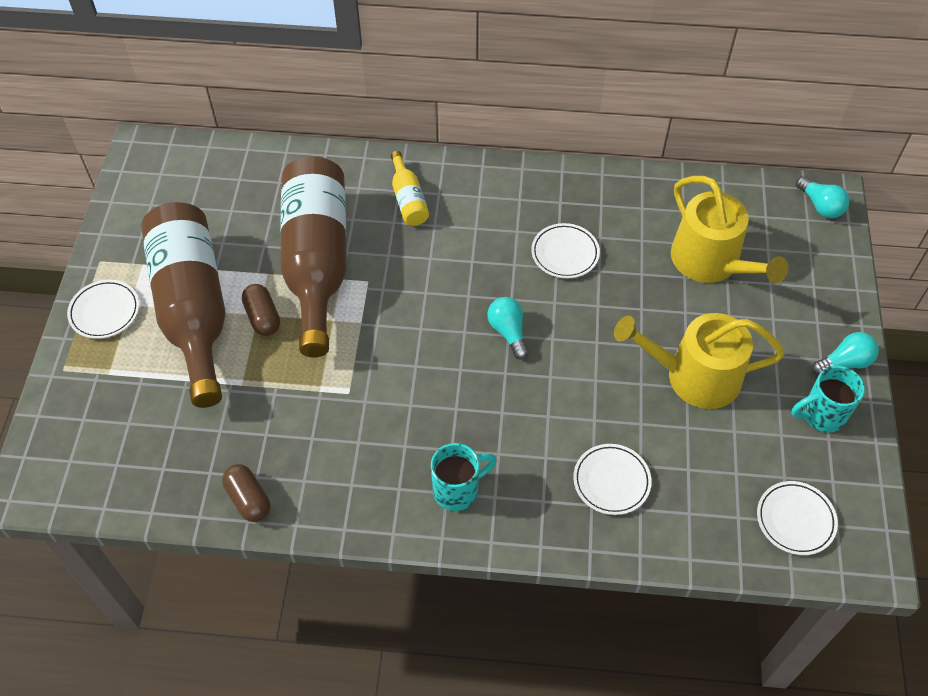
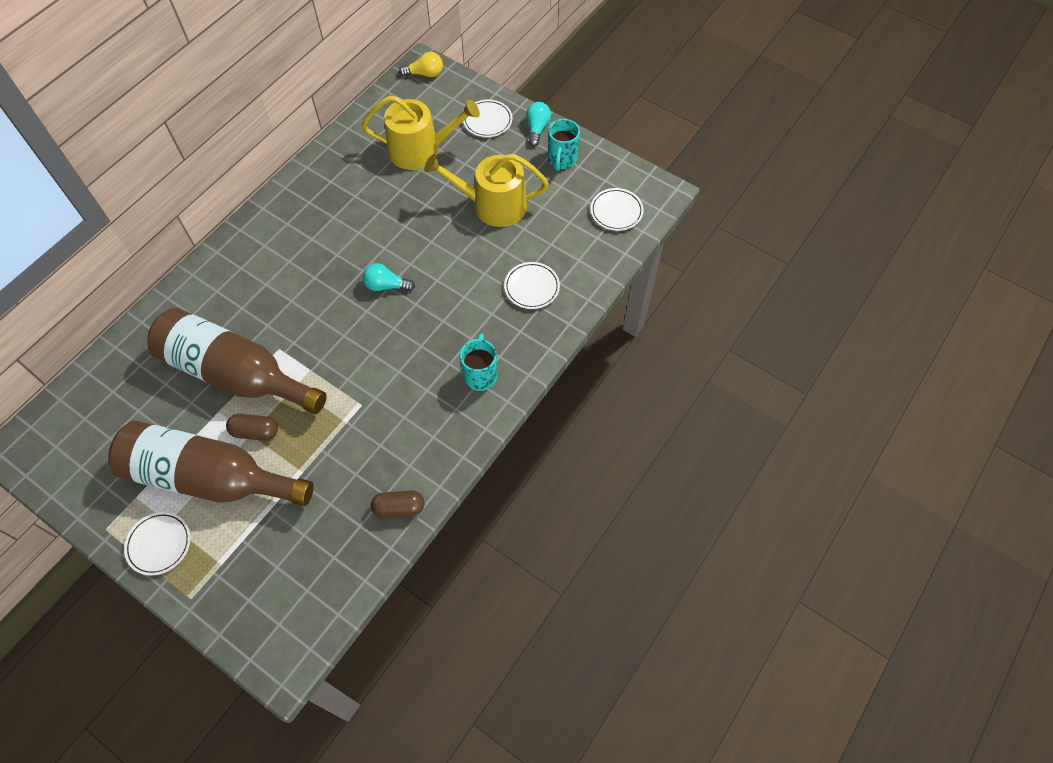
camera: 60 degrees left, 5 degrees up
(408, 199) = (229, 289): yellow bottle -> none
(565, 253) = (351, 222): white plate -> white plate (487, 121)
(694, 376) = (492, 205): yellow watering can -> yellow watering can turned 60 degrees clockwise
(820, 206) = (425, 74): turquoise light bulb -> yellow light bulb

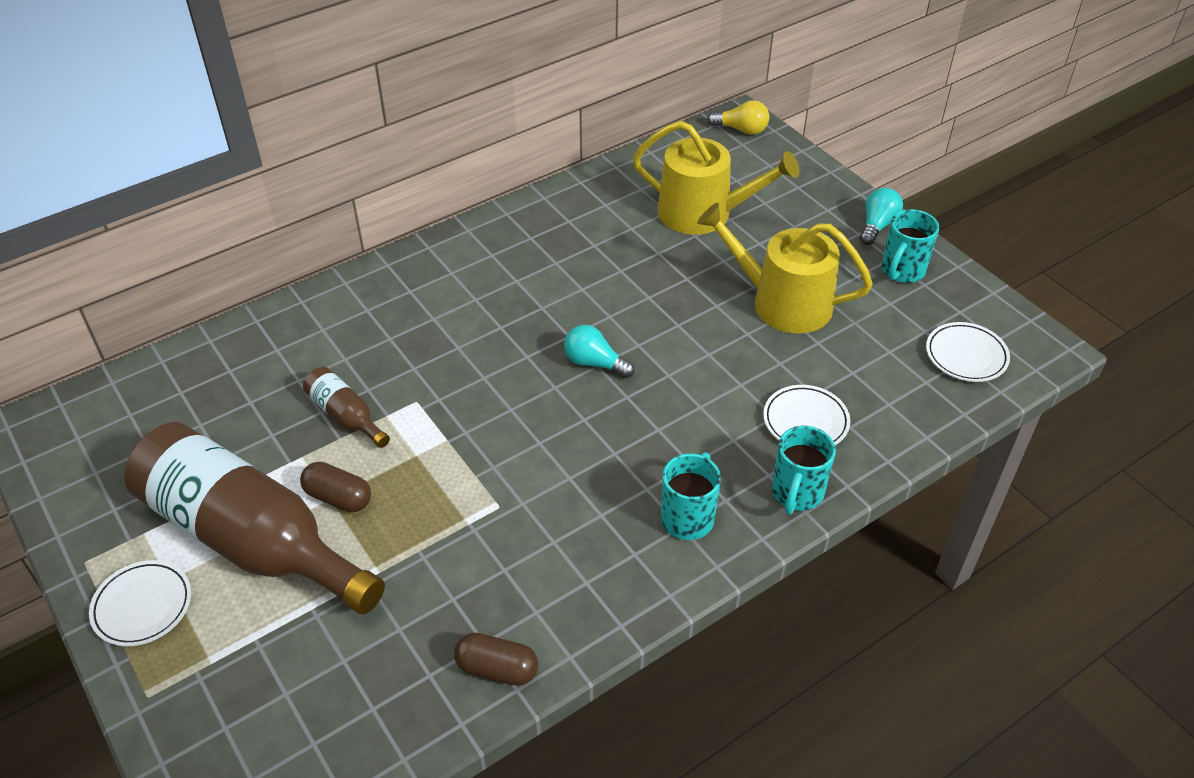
camera: 20 degrees right, 15 degrees down
(235, 373) = (346, 416): brown bottle -> brown bottle, size x0.43
(487, 121) = (809, 200): white plate -> none
(540, 338) = (796, 493): none -> turquoise mug

